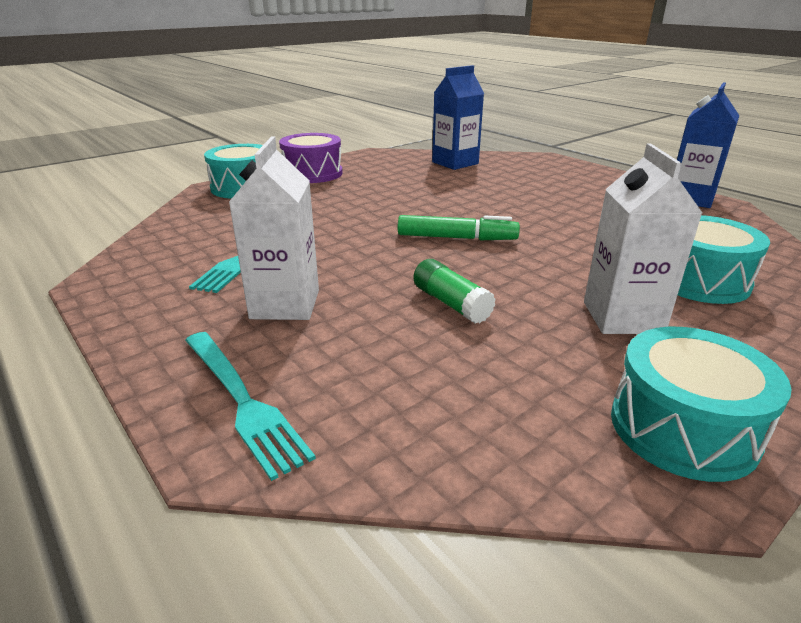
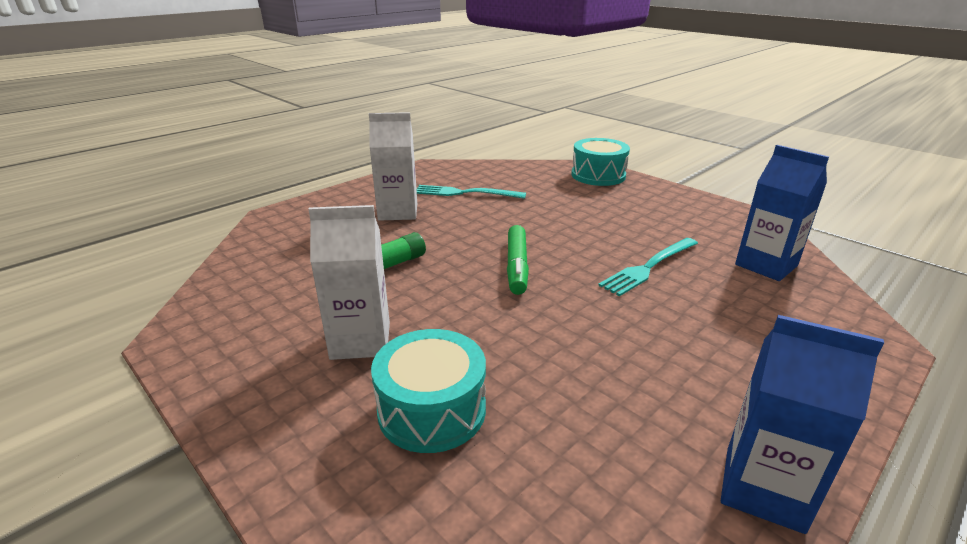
camera: 85 degrees right, 0 degrees up
(242, 401) = (305, 214): turquoise fork -> turquoise fork (649, 267)
(312, 173) = (655, 195): purple drum -> none
(683, 428) = (217, 343): turquoise drum -> none

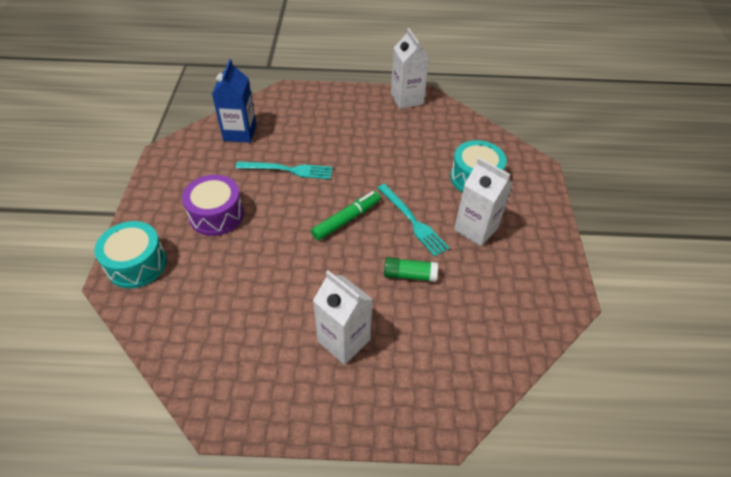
camera: 135 degrees left, 20 degrees up
(465, 193) = (262, 327): turquoise fork -> turquoise fork (412, 221)
(618, 212) = (216, 215): none -> purple drum
(763, 489) = (407, 99): blue carton -> white carton

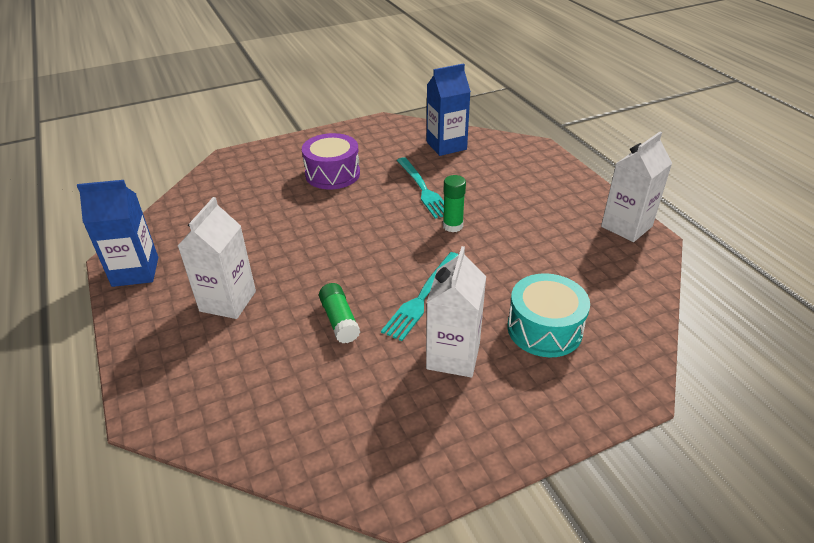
camera: 65 degrees right, 10 degrees down
(137, 264) = (253, 160): turquoise drum -> none
(252, 406) = (135, 271): none -> blue carton
(346, 174) = (452, 226): none -> green glue stick
(346, 219) = (386, 249): green marker -> none

